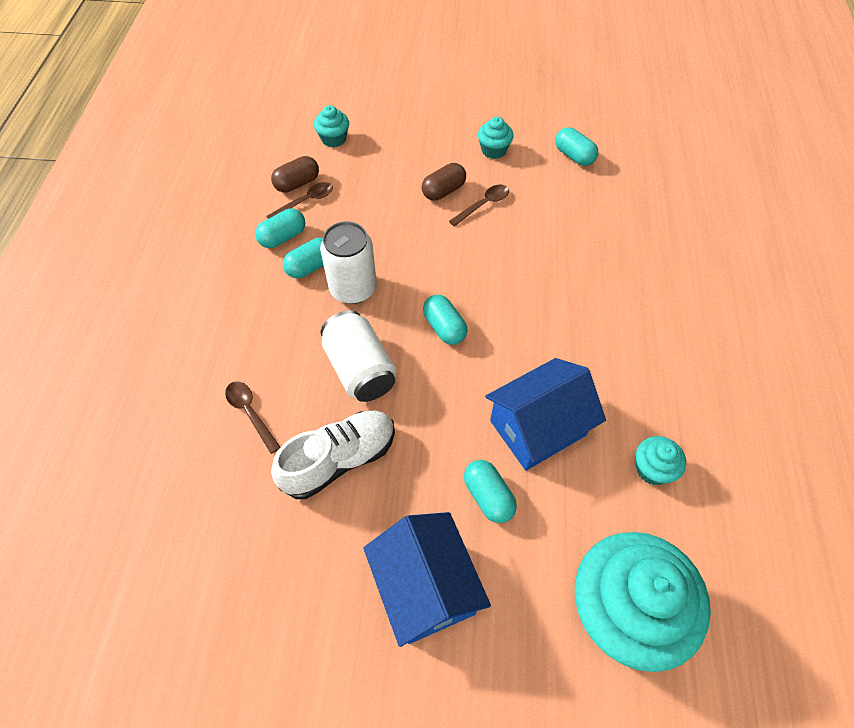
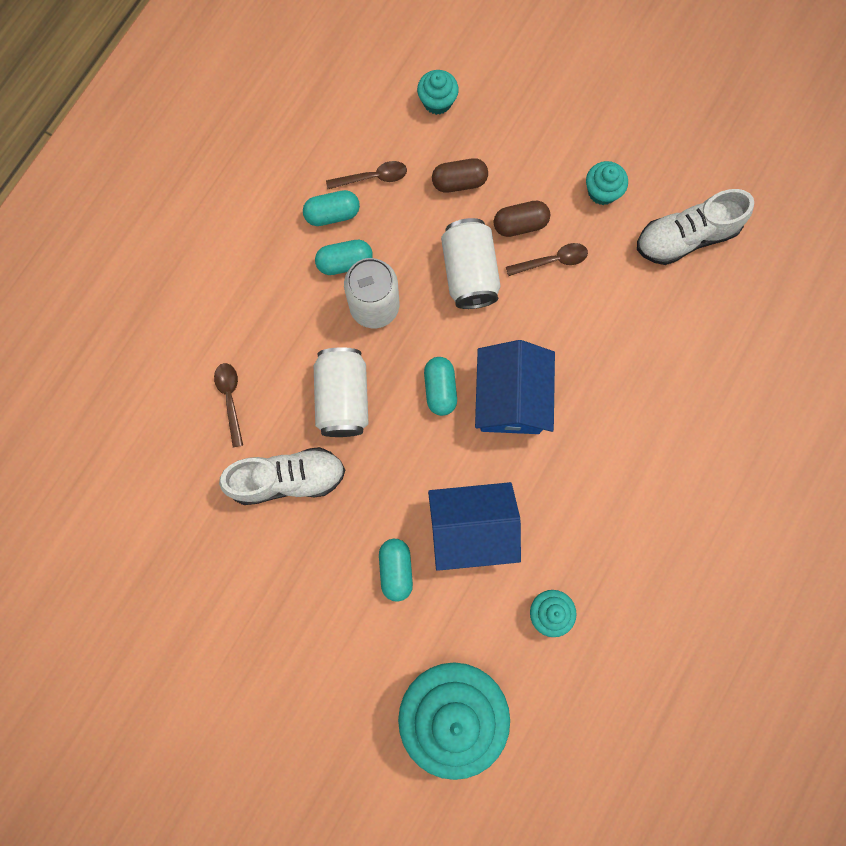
camera: 25 degrees right, 20 degrees up
(297, 183) = (374, 149): brown capsule -> brown capsule (459, 182)
(421, 236) = (469, 273): none -> white can
(425, 587) = (309, 619): blue house -> blue house (510, 398)
(574, 156) = (685, 237): turquoise capsule -> white shoe

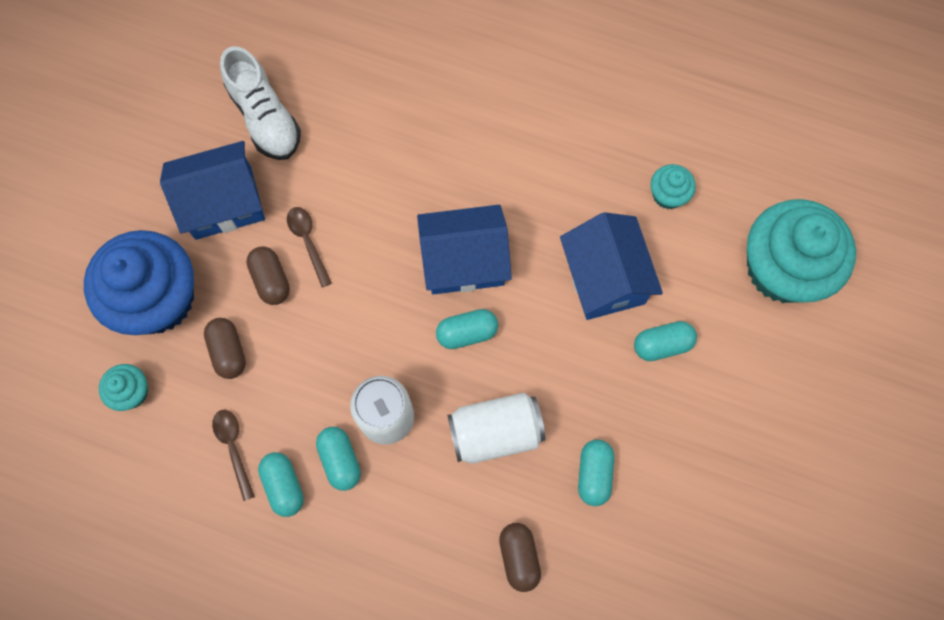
camera: 100 degrees left, 5 degrees down
(230, 399) = (519, 557): brown spoon -> brown capsule
(288, 479) = (594, 474): white shoe -> turquoise capsule
(469, 273) = (333, 324): white can -> none
(518, 129) = (158, 299): none -> blue cupcake
(602, 191) = (223, 203): turquoise cupcake -> blue house

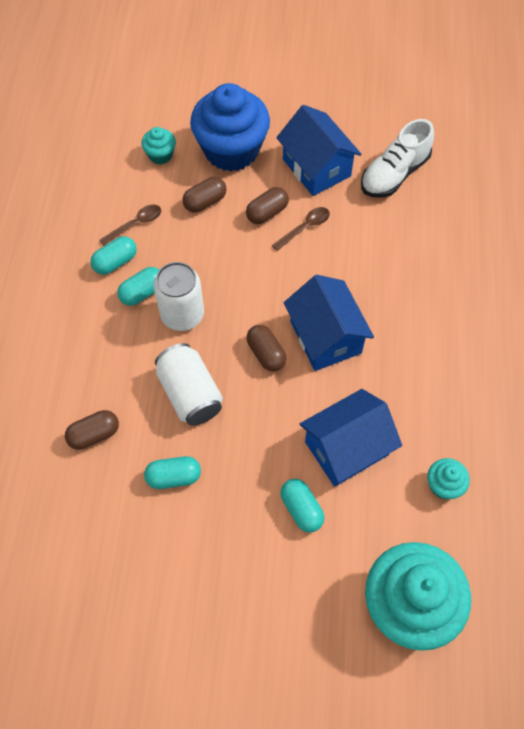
camera: 75 degrees right, 10 degrees down
(467, 333) = (266, 353): turquoise capsule -> brown capsule

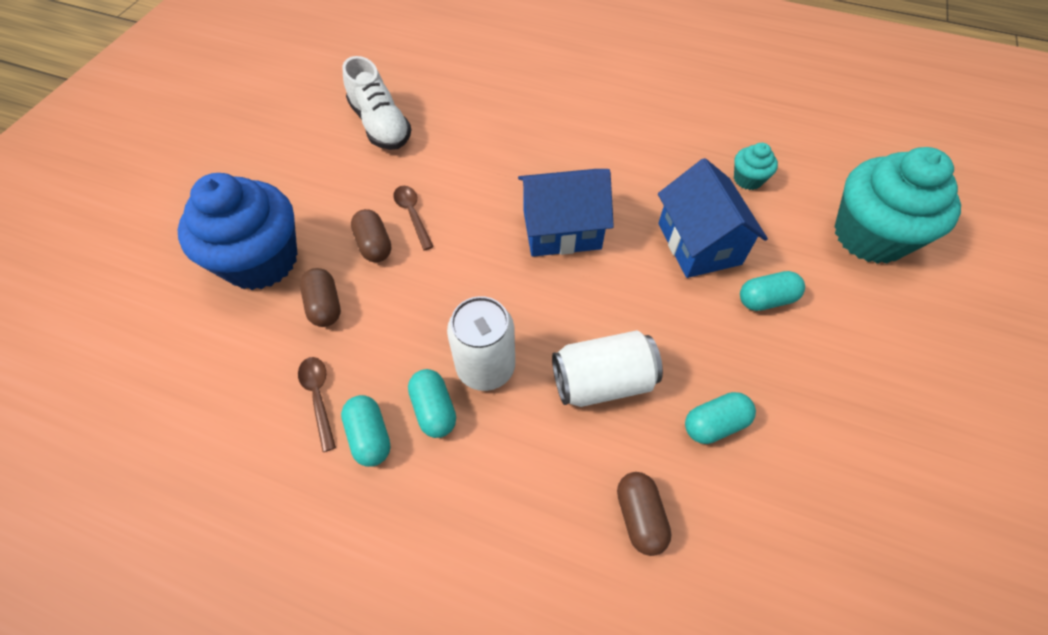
camera: 75 degrees left, 5 degrees down
(160, 155) = (219, 342): turquoise cupcake -> none
(174, 477) = (714, 424): turquoise capsule -> turquoise capsule turned 60 degrees clockwise
(266, 353) = (567, 289): brown capsule -> none
(316, 168) = (336, 185): blue house -> none

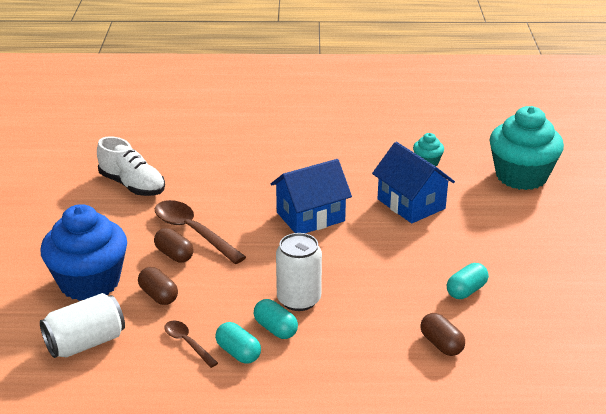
camera: 20 degrees left, 25 degrees down
(412, 214) = (193, 232): brown spoon -> brown spoon, size x1.85
(602, 381) = (383, 288): white can -> white can (85, 343)
(766, 300) = (469, 223): turquoise capsule -> none

